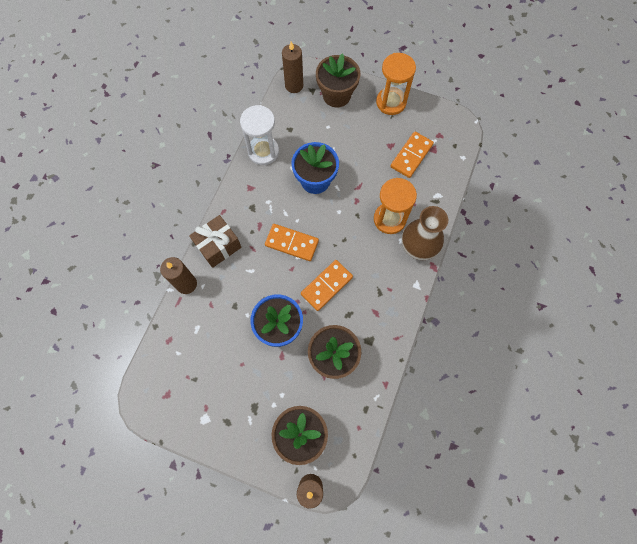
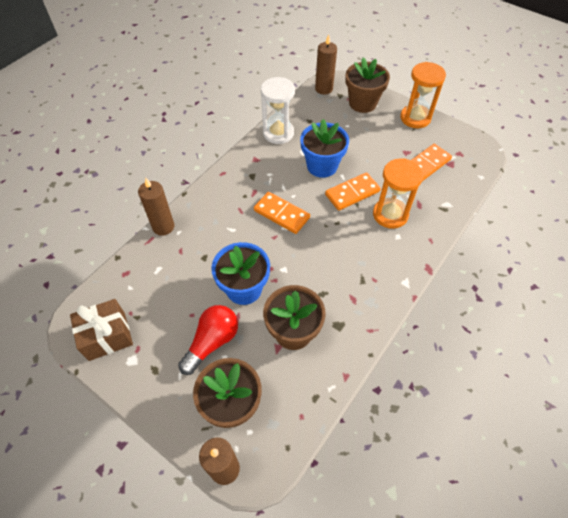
camera: 15 degrees right, 15 degrees down
(218, 246) = (207, 201): brown gift -> brown gift (107, 336)
(267, 384) = (212, 342): none -> red light bulb
(326, 285) = (306, 260): orange domino -> orange domino (352, 193)
(418, 246) = (416, 246): brown vase -> none

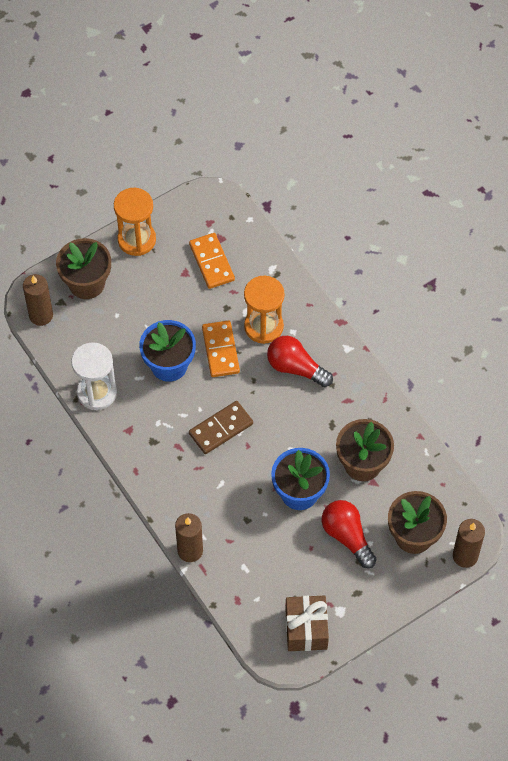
camera: 70 degrees left, 5 degrees up
(281, 214) = (221, 429): orange domino -> brown domino
(364, 248) = (295, 368): none -> red light bulb

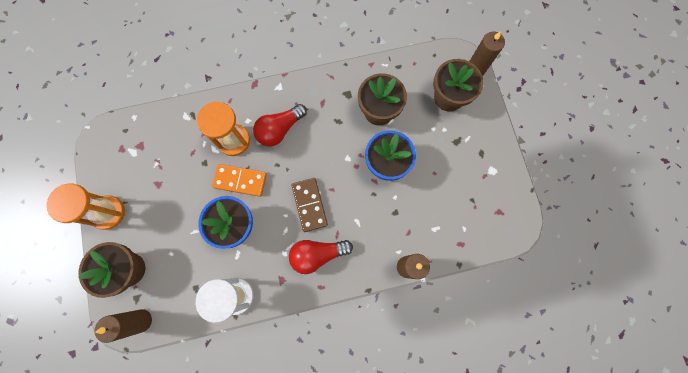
camera: 70 degrees left, 15 degrees up
(211, 262) = (158, 160): orange domino -> none
(306, 629) = (500, 200): brown gift -> none
(347, 536) = (434, 143): red light bulb -> red light bulb (317, 254)

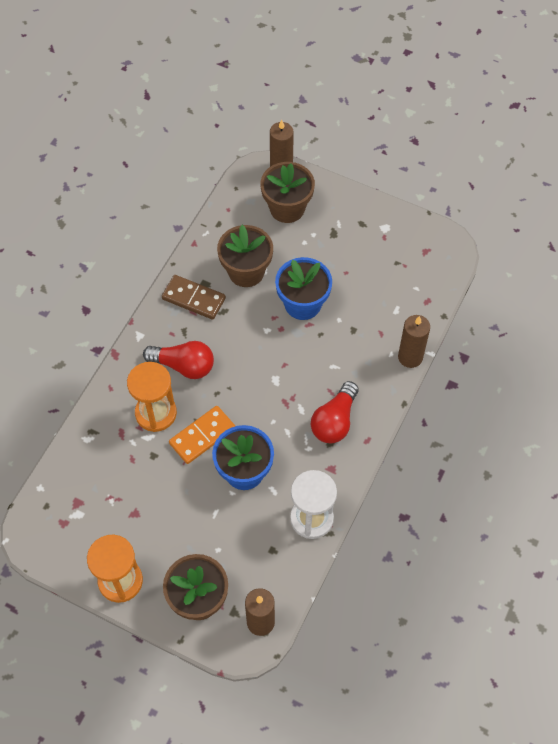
camera: 50 degrees left, 15 degrees down
(279, 130) = (184, 366): red light bulb -> red light bulb turned 75 degrees counterclockwise
(309, 205) = (282, 393): brown domino -> brown domino (194, 298)

